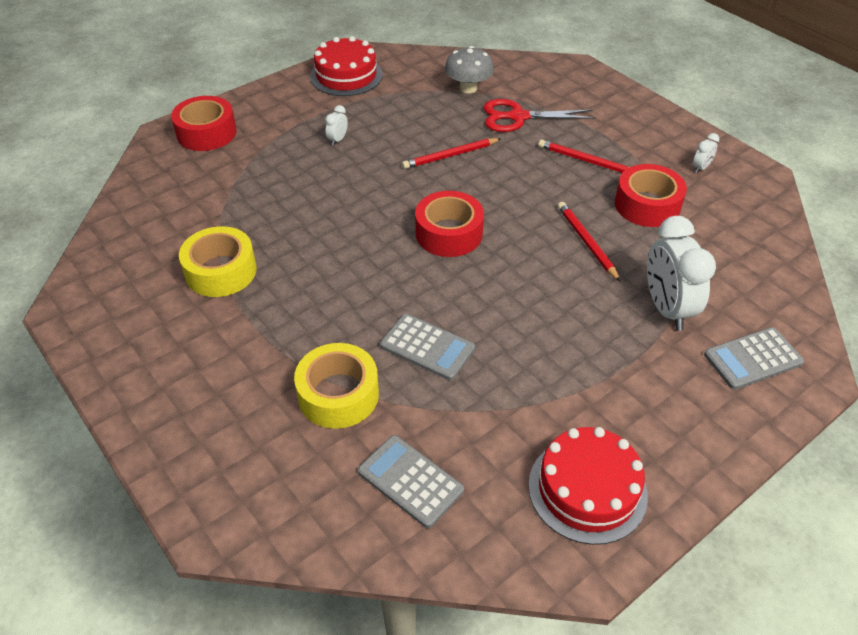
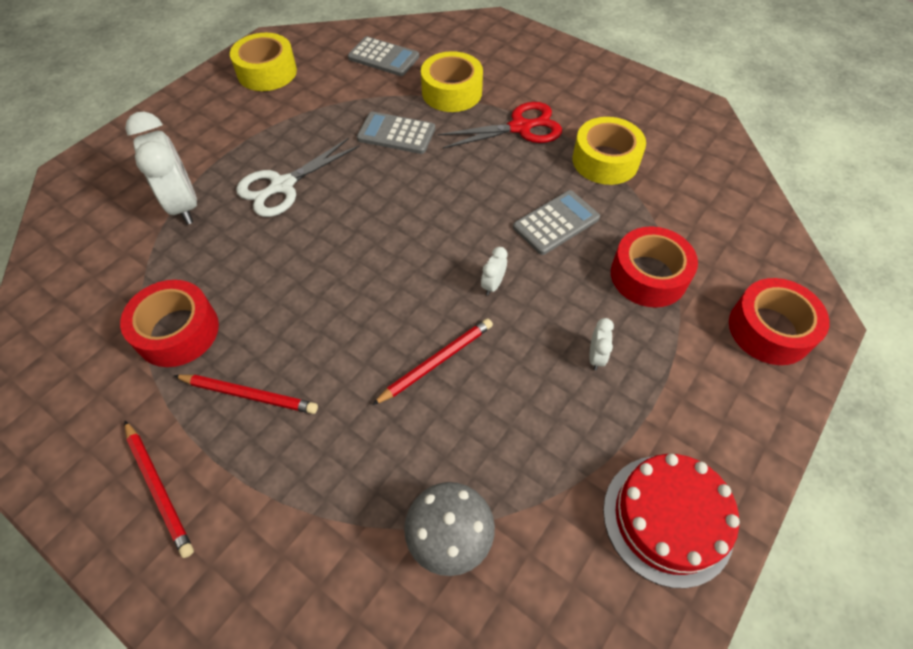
camera: 165 degrees right, 10 degrees up
(449, 233) = (407, 243): red tape -> red tape (648, 276)
(517, 117) = (354, 473): red scissors -> red scissors (520, 127)
(563, 309) = (282, 186): none -> white scissors
(586, 242) = (256, 262): red pencil -> red pencil (159, 488)
(587, 489) = (267, 72): red cake -> yellow tape
(701, 168) = (85, 418): white clock -> white clock (492, 285)
(752, 359) = (118, 175): grey calculator -> grey calculator (556, 223)

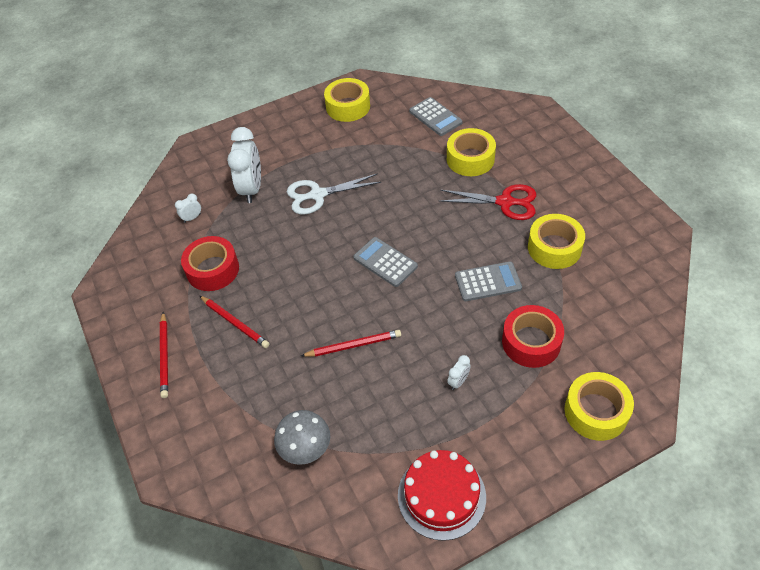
camera: 30 degrees right, 5 degrees down
(396, 134) = (412, 180): grey calculator -> grey calculator (385, 262)
(492, 285) = (418, 309): white clock -> white clock (192, 218)
(769, 329) = (596, 411): red tape -> yellow tape

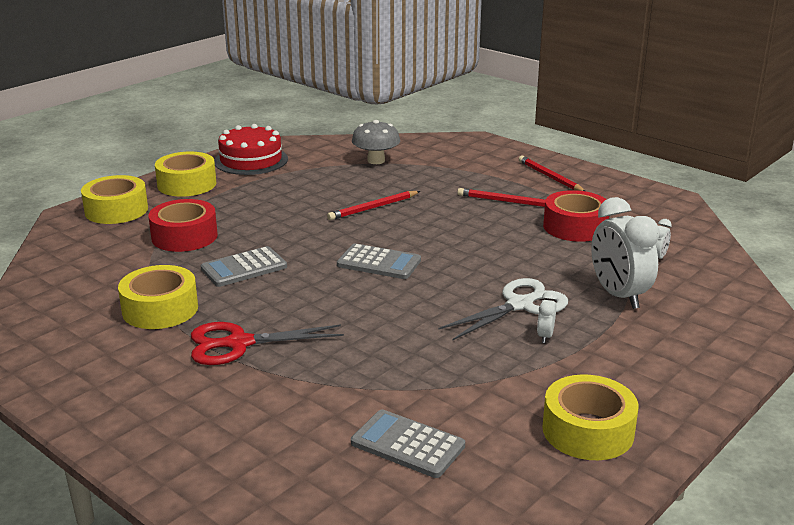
camera: 155 degrees right, 25 degrees down
(458, 381) = (256, 205): white clock -> white clock (545, 336)
(470, 159) = (312, 388): yellow tape -> yellow tape (187, 184)

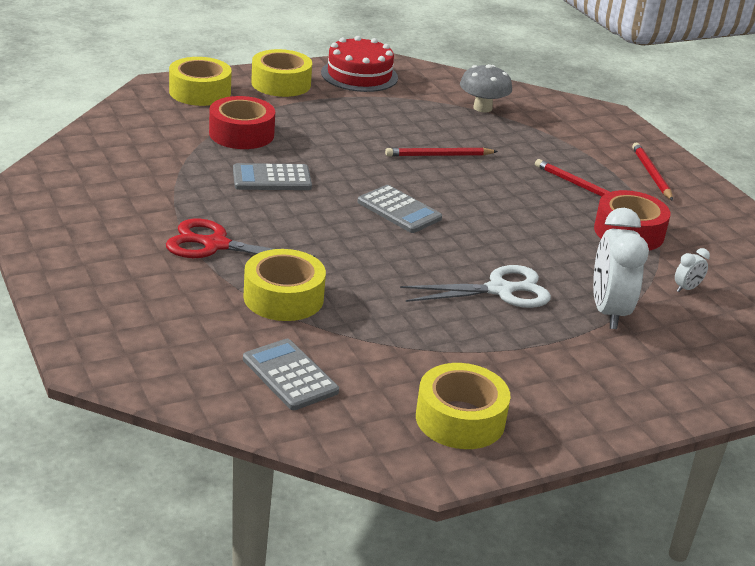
camera: 20 degrees right, 5 degrees up
(160, 309) = (172, 194): yellow tape -> yellow tape (283, 298)
(545, 336) = (498, 326): white clock -> none

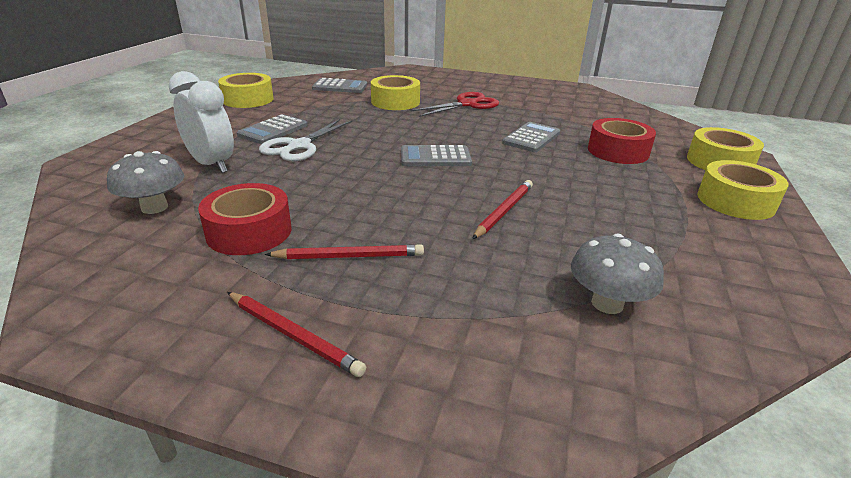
camera: 135 degrees right, 0 degrees up
(359, 75) = (759, 257): red cake -> none
(499, 329) = (273, 130): none -> grey calculator
(686, 288) = (154, 207): white clock -> grey mushroom

